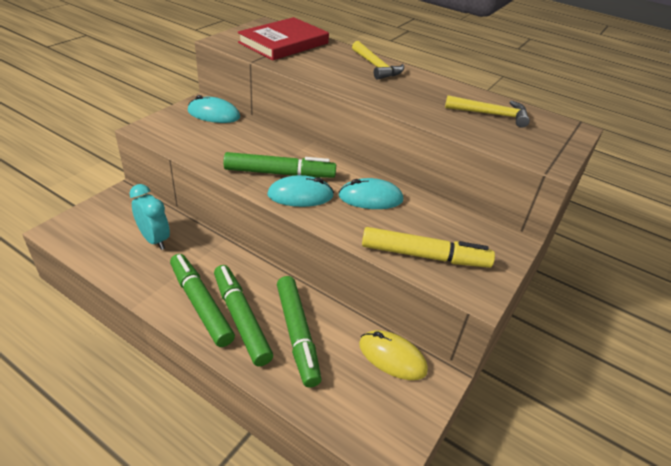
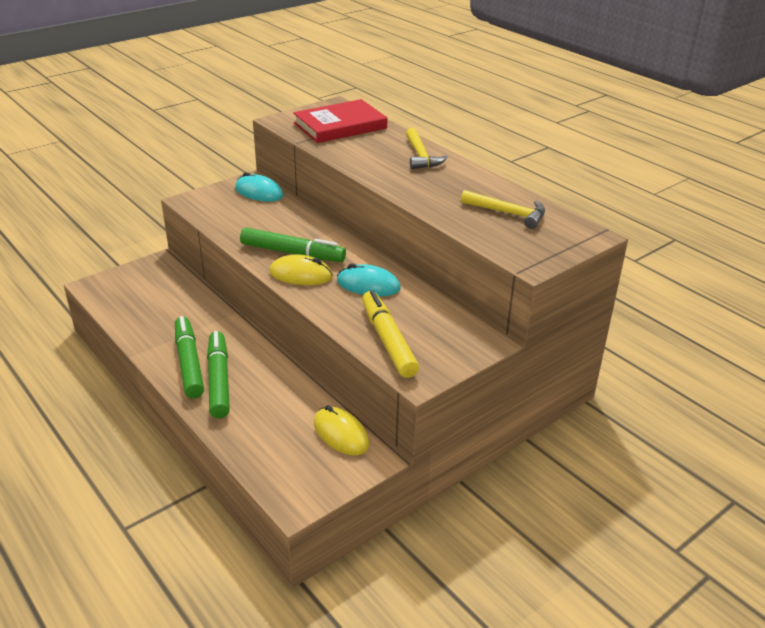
camera: 20 degrees right, 5 degrees down
(154, 239) = (172, 304): turquoise clock -> none
(297, 334) = (263, 400): green marker -> none
(300, 195) = (301, 274): turquoise mouse -> yellow mouse
(424, 256) = (388, 340): yellow marker -> yellow marker turned 135 degrees counterclockwise

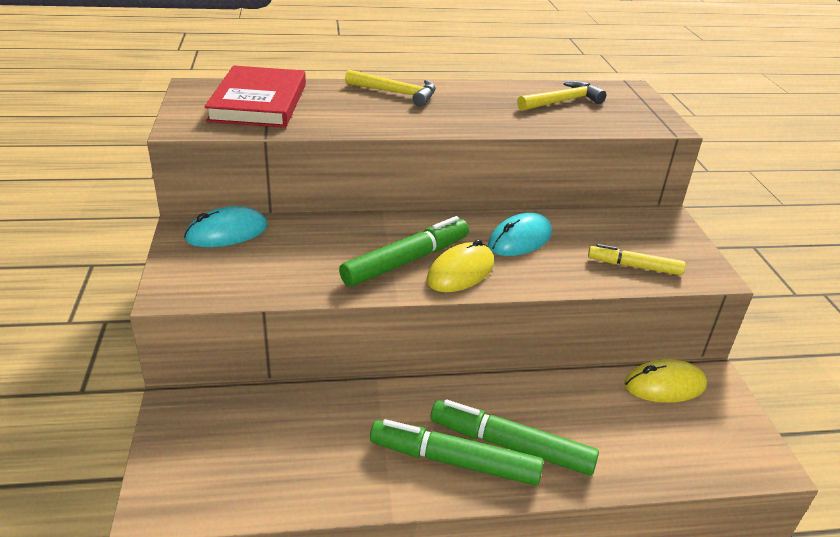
camera: 60 degrees left, 0 degrees up
(388, 340) = (634, 266): yellow marker -> yellow marker, size x0.63

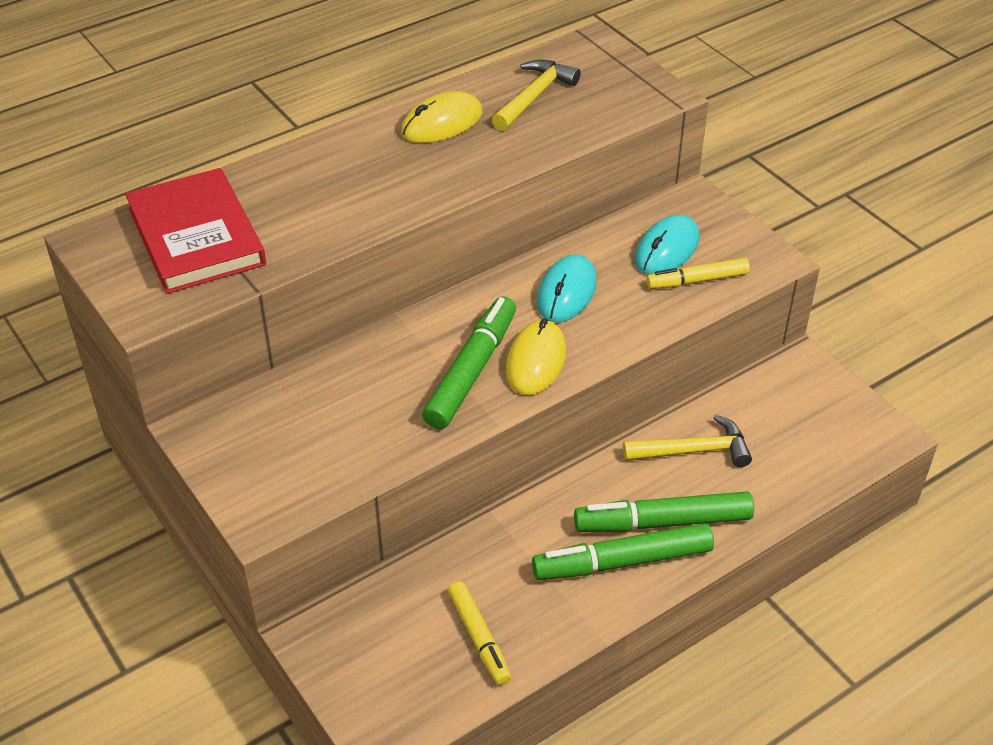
camera: 25 degrees left, 10 degrees up
(227, 233) = (249, 417): turquoise mouse -> turquoise mouse (667, 249)
(293, 466) = (479, 638): none -> yellow marker
(396, 93) = (342, 155): yellow hammer -> yellow hammer (694, 450)
(664, 385) = (764, 393): yellow mouse -> yellow mouse (442, 123)

